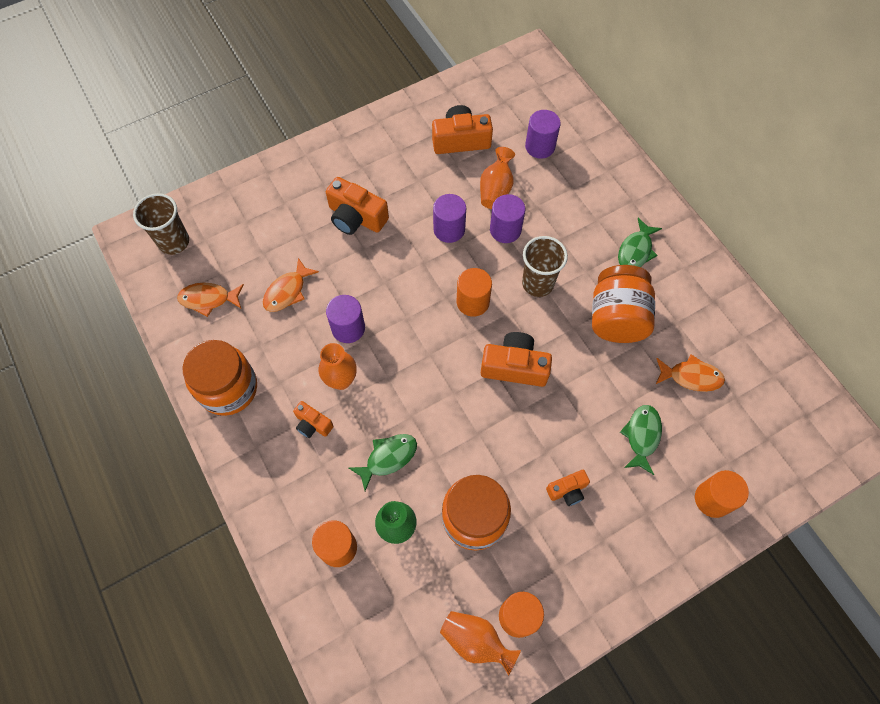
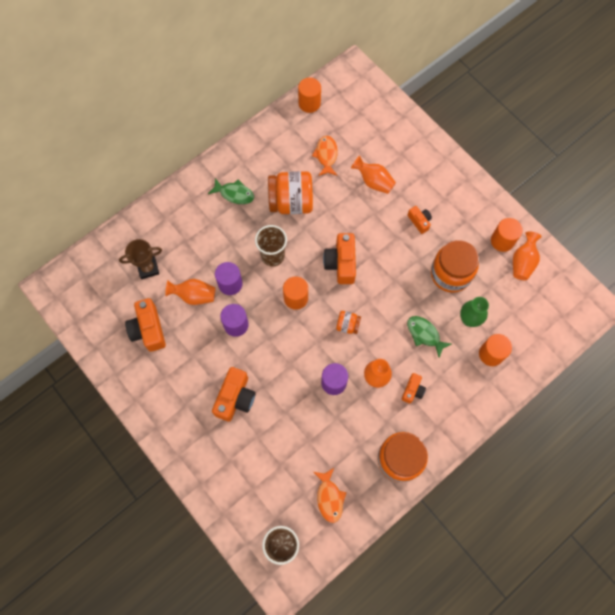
camera: 100 degrees left, 5 degrees up
(287, 291) = (311, 436): orange fish -> none
(422, 359) = (347, 325): none -> orange jar
(540, 146) = (148, 268): purple cylinder -> brown trophy
(642, 436) = (373, 182): green fish -> orange vase
(712, 499) = (405, 141): orange cylinder -> orange cylinder (309, 103)

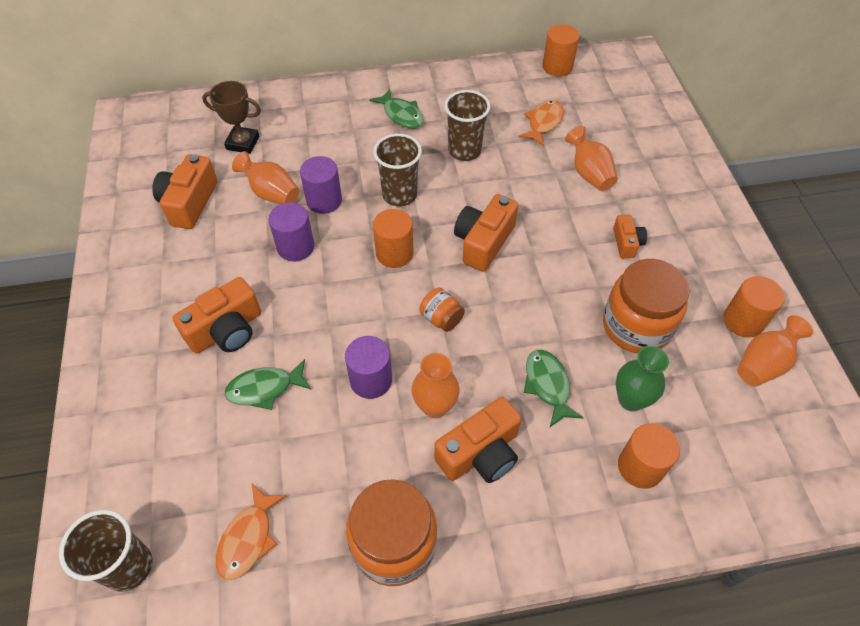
camera: 30 degrees right, 15 degrees down
(281, 419) = (265, 388): none -> green fish
(291, 202) = (464, 151): orange jar -> brown cup
(412, 390) = (480, 453): orange camera -> orange camera, size x1.76

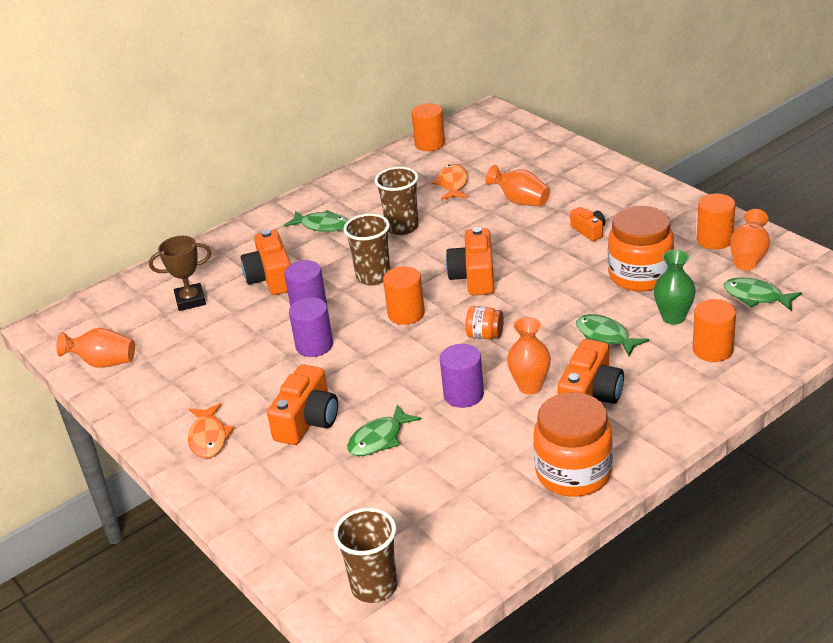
camera: 25 degrees left, 20 degrees down
(189, 203) = (182, 359): orange camera -> orange camera (271, 278)
(248, 538) = (456, 524): orange fish -> orange fish (208, 438)
(271, 193) = (254, 321): orange vase -> orange vase (103, 363)
(735, 422) = (756, 297): none -> green fish

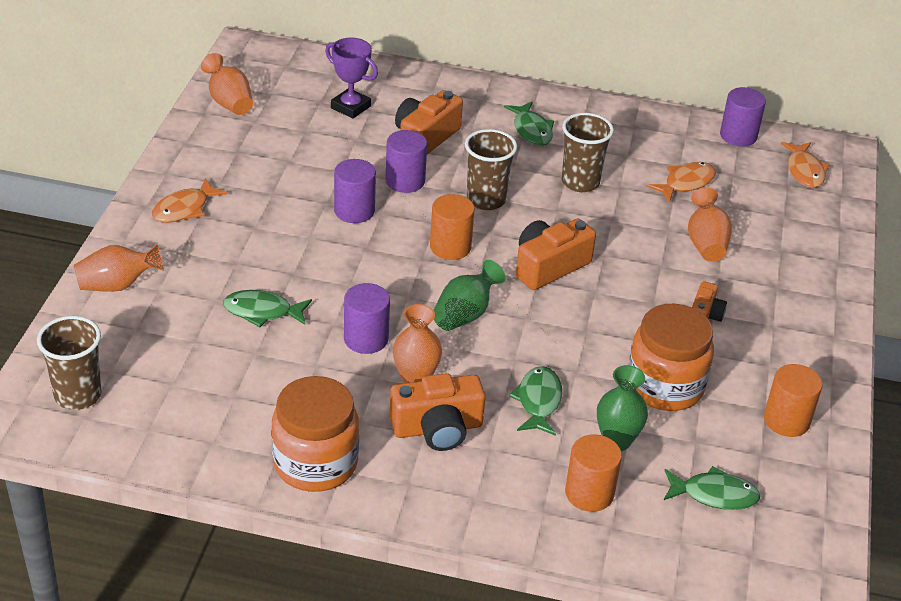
camera: 45 degrees right, 5 degrees up
(190, 300) = (350, 107): brown trophy -> purple trophy
(307, 420) = (251, 256): orange camera -> none
(430, 144) = (738, 136): orange cylinder -> purple cylinder
(485, 335) = (465, 314): orange jar -> green vase
(493, 134) = (804, 171): none -> orange fish
(749, 257) = (781, 461): orange vase -> orange vase (118, 285)
(756, 297) = (714, 495): green fish -> green fish turned 105 degrees clockwise

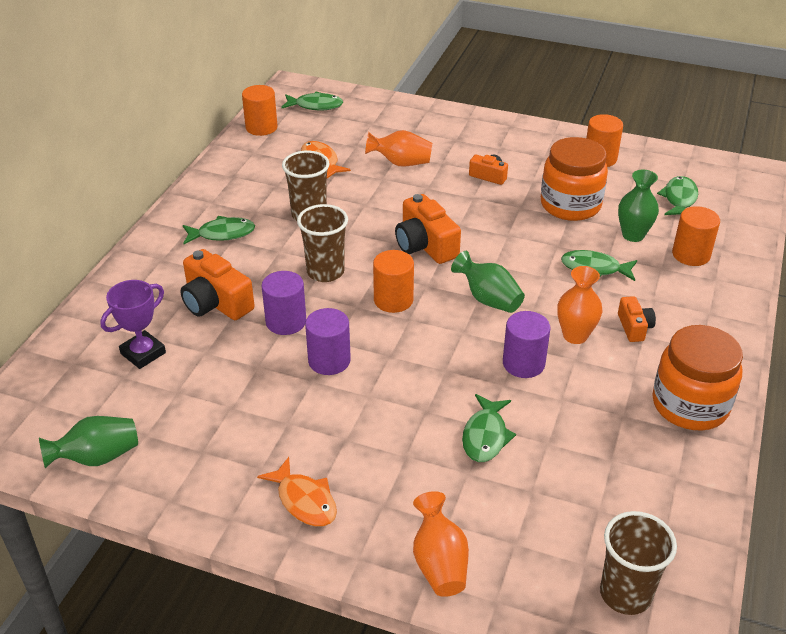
camera: 80 degrees left, 0 degrees up
(229, 102) = (97, 457): orange vase -> green vase
(437, 428) = (634, 327): orange camera -> orange camera, size x0.57
(738, 136) = (261, 127): purple cylinder -> orange cylinder
(804, 171) = (315, 106): orange fish -> green fish

